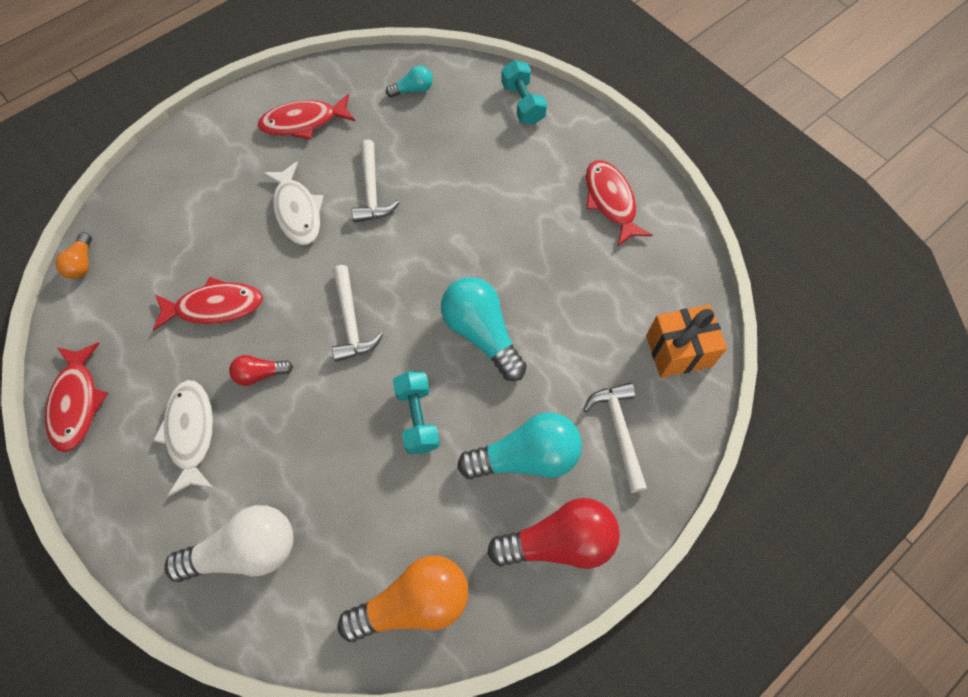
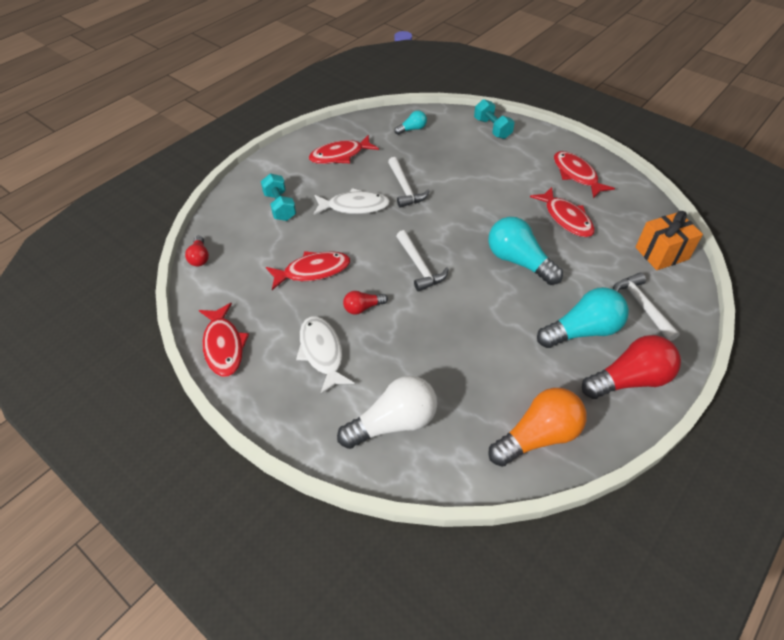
camera: 10 degrees left, 15 degrees down
(82, 263) = (199, 257): orange light bulb -> red light bulb
(297, 211) = (354, 206): white fish -> white fish turned 60 degrees counterclockwise
(418, 418) = (493, 318): turquoise dumbbell -> turquoise dumbbell (280, 206)
(570, 273) = (566, 218): none -> red fish

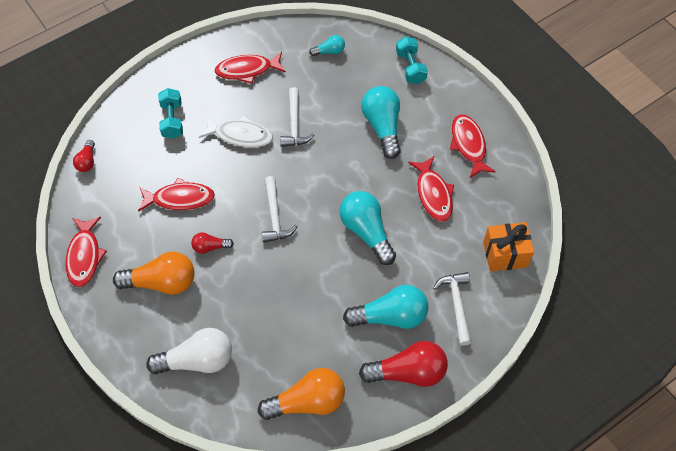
camera: 15 degrees right, 10 degrees up
(322, 352) = (162, 282): white fish -> orange light bulb
(490, 175) = (382, 127): none -> turquoise light bulb

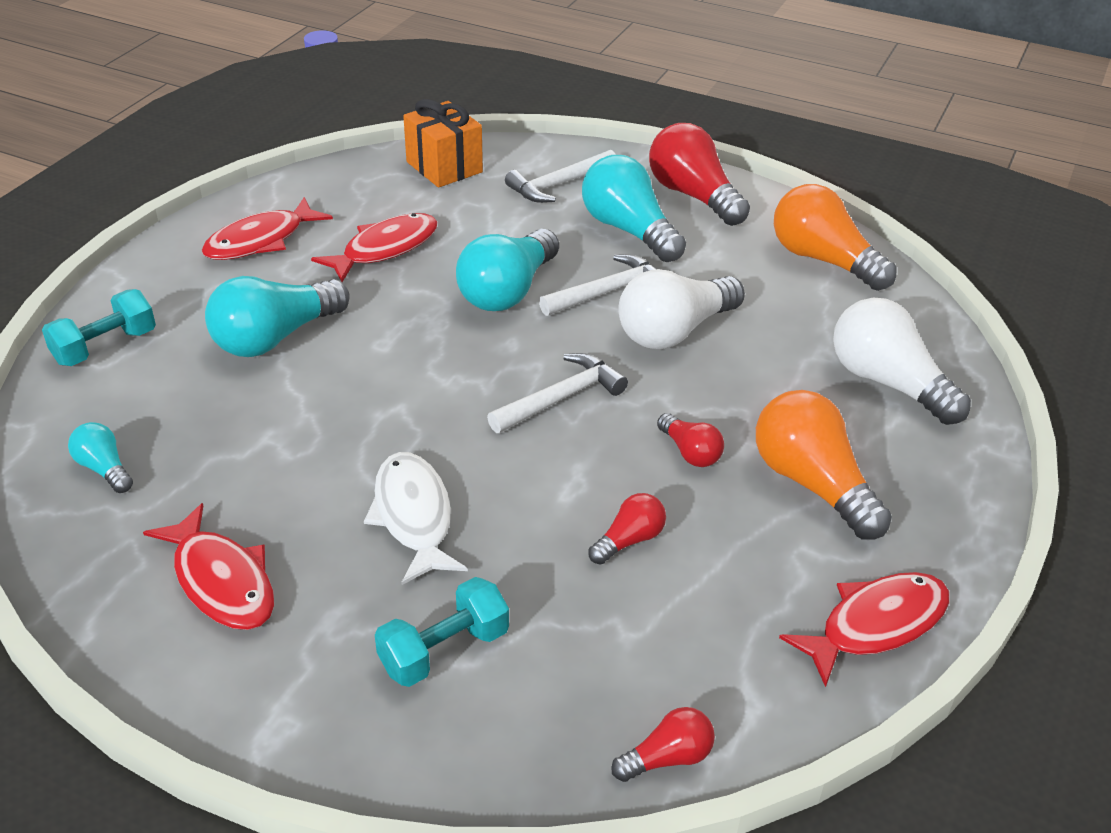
camera: 120 degrees left, 20 degrees down
(180, 199) = (629, 540): red fish -> red light bulb
(292, 288) = (674, 331): none -> white light bulb
(294, 124) = (336, 448): white hammer -> white hammer (607, 291)

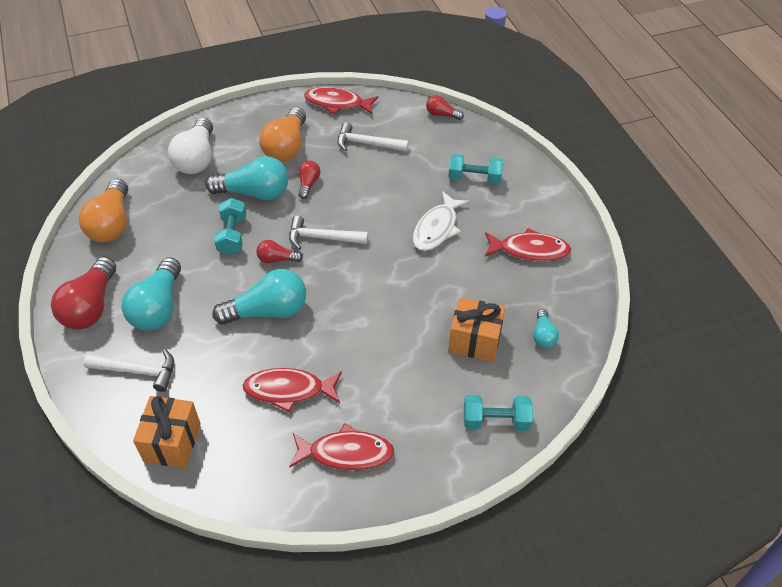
camera: 135 degrees left, 10 degrees up
(205, 407) = (474, 341): none -> orange gift
(221, 581) = (529, 250): red fish -> red fish turned 90 degrees clockwise
(275, 337) = (406, 363): turquoise light bulb -> turquoise light bulb (254, 193)
(607, 291) = (226, 277): white hammer -> white hammer (367, 144)
(629, 540) = (373, 171): red light bulb -> red light bulb (277, 259)
(674, 331) = (232, 235): white light bulb -> turquoise dumbbell

